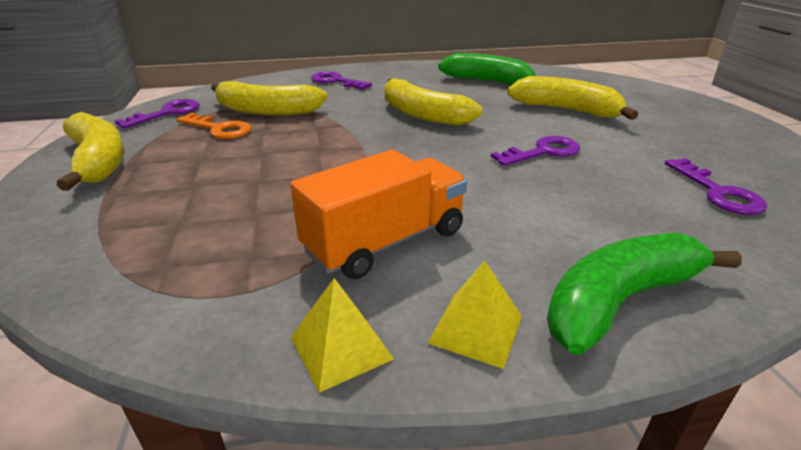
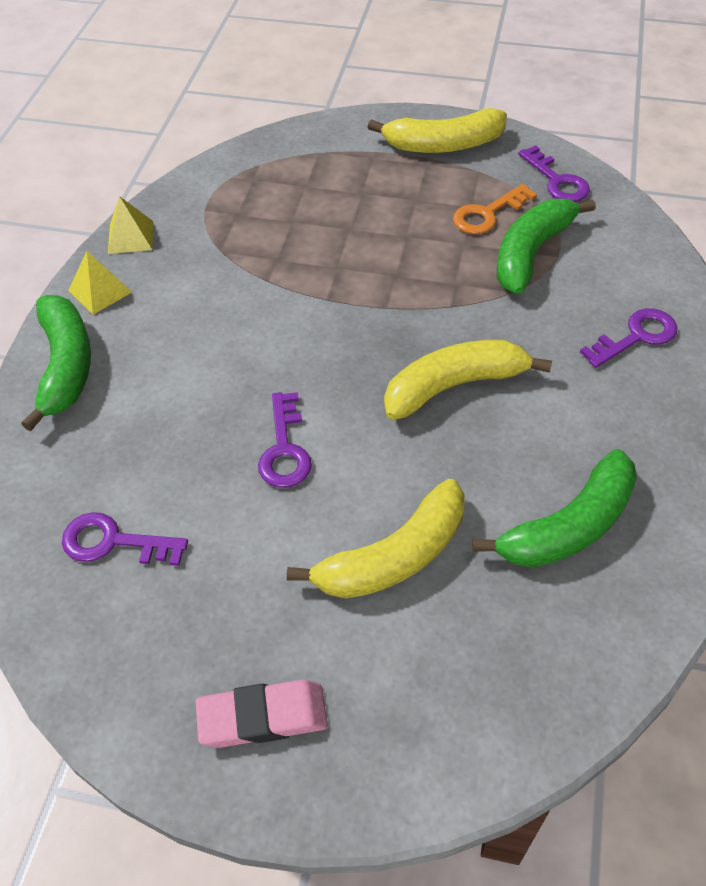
camera: 115 degrees right, 20 degrees up
(266, 111) = (531, 253): yellow banana -> green banana
(385, 242) = (209, 278): orange truck -> none
(704, 121) = (262, 717): none -> pink eraser

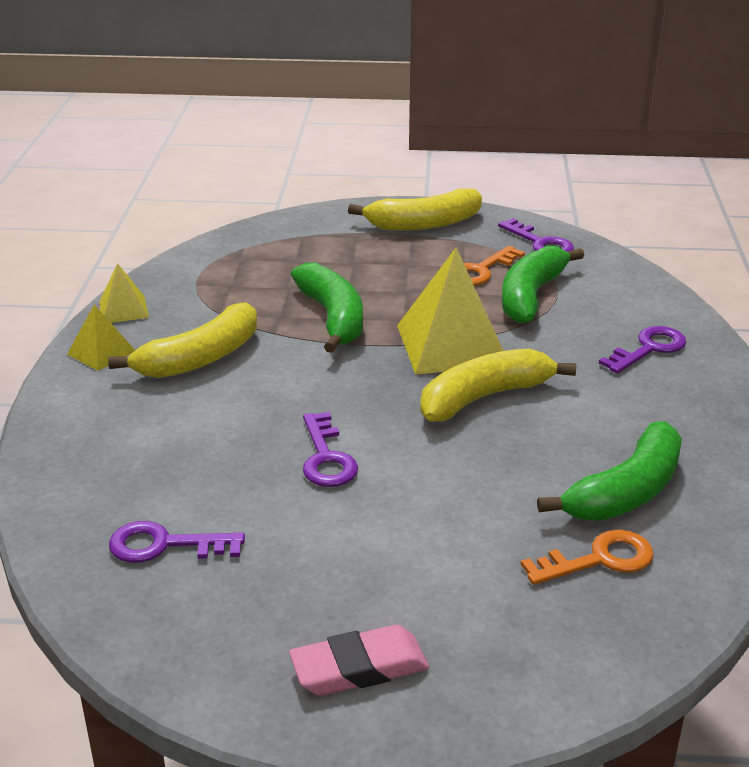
camera: 10 degrees left, 20 degrees down
(66, 366) = (78, 412): green banana -> green banana (333, 318)
(394, 557) = (460, 530): yellow banana -> yellow banana (200, 358)
(437, 312) = (452, 345): none -> yellow pyramid
(521, 611) = (599, 559): none -> orange key

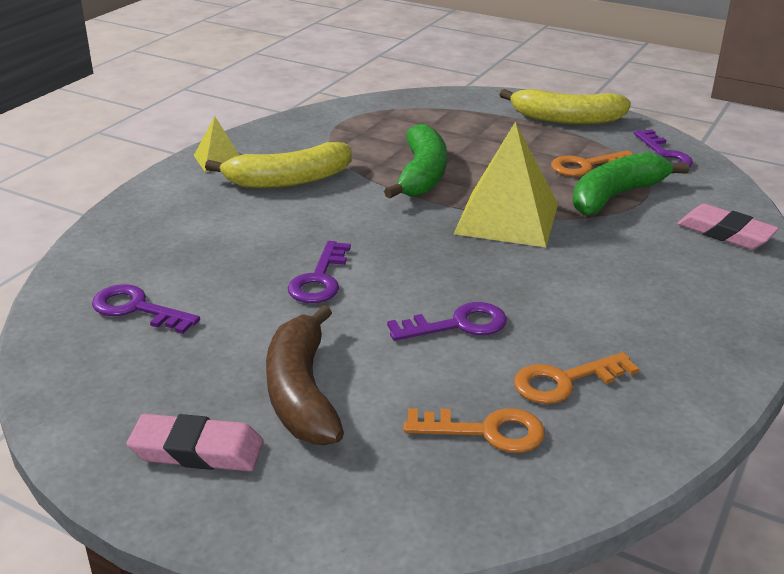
camera: 25 degrees right, 0 degrees up
(123, 309) = (263, 133): yellow pyramid -> none
(408, 578) = (301, 392): none -> brown banana
(484, 397) = (498, 267): yellow banana -> none
(626, 491) = (564, 381): green banana -> orange key
(649, 310) = (725, 233): none -> pink eraser
(649, 349) = (696, 265): purple key -> purple key (458, 325)

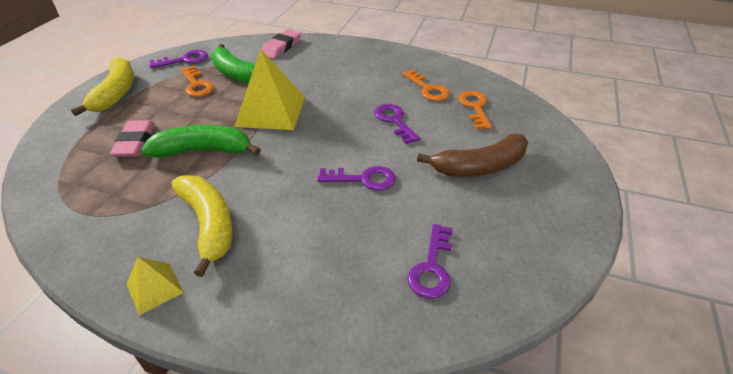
camera: 100 degrees left, 10 degrees up
(197, 450) = (547, 196): pink eraser -> pink eraser (135, 142)

